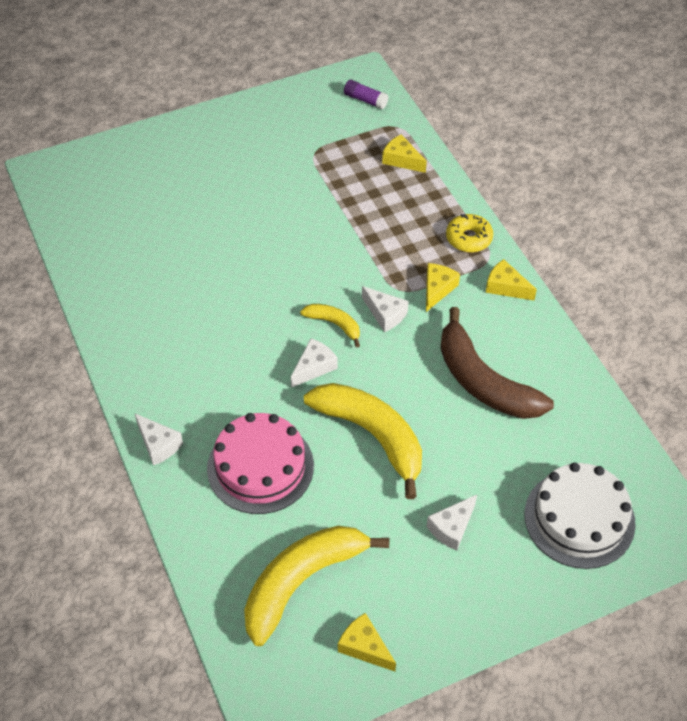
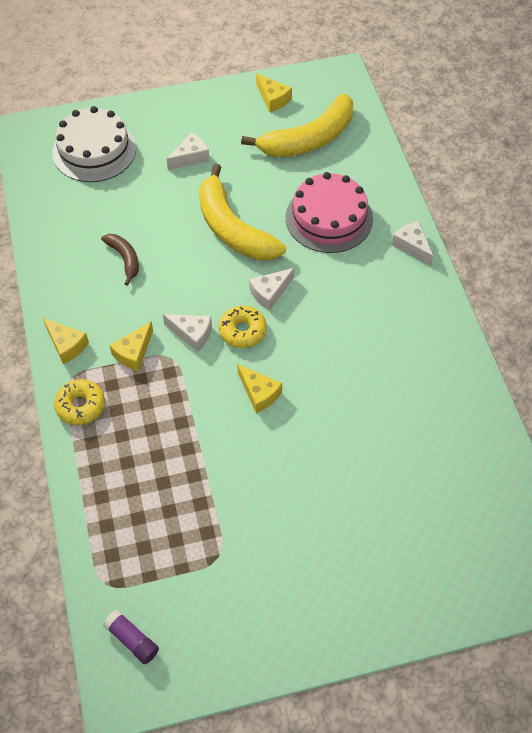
camera: 170 degrees left, 5 degrees up
(334, 324) = (242, 331): yellow banana -> yellow donut
(385, 314) = (192, 334): white cheese -> white cheese turned 150 degrees clockwise
(401, 160) = (117, 527): yellow cheese -> yellow cheese (259, 393)
(483, 382) = (124, 259): brown banana -> brown banana, size x0.49

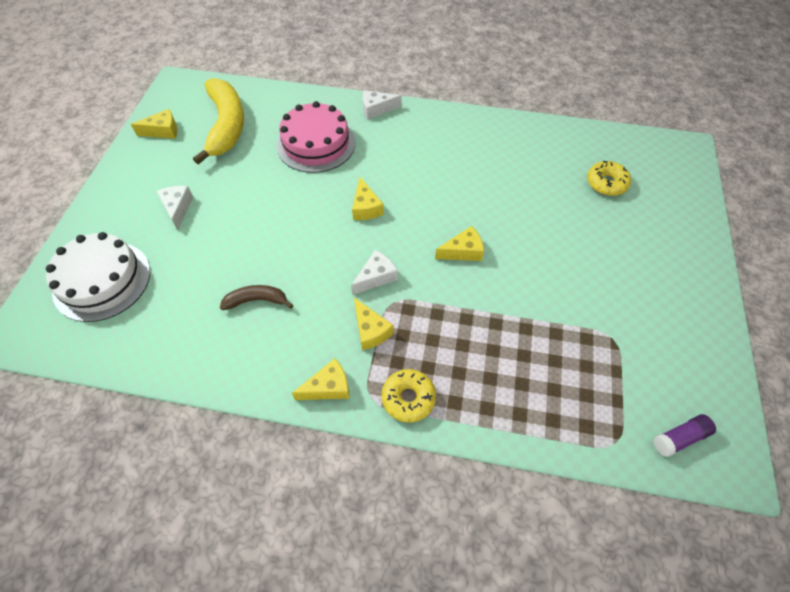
camera: 65 degrees left, 0 degrees up
(233, 229) = (281, 207): yellow banana -> none
(242, 331) = (394, 240): yellow donut -> yellow donut (606, 183)
(270, 293) = (365, 207): white cheese -> yellow cheese

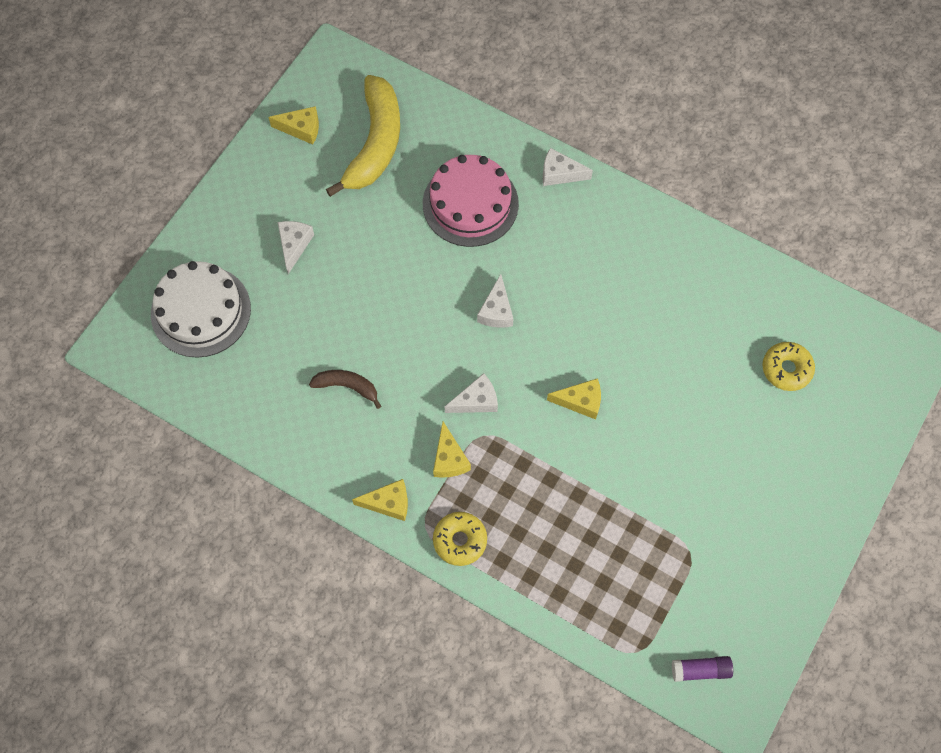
camera: 20 degrees right, 10 degrees up
(365, 207) = (496, 310): yellow cheese -> white cheese

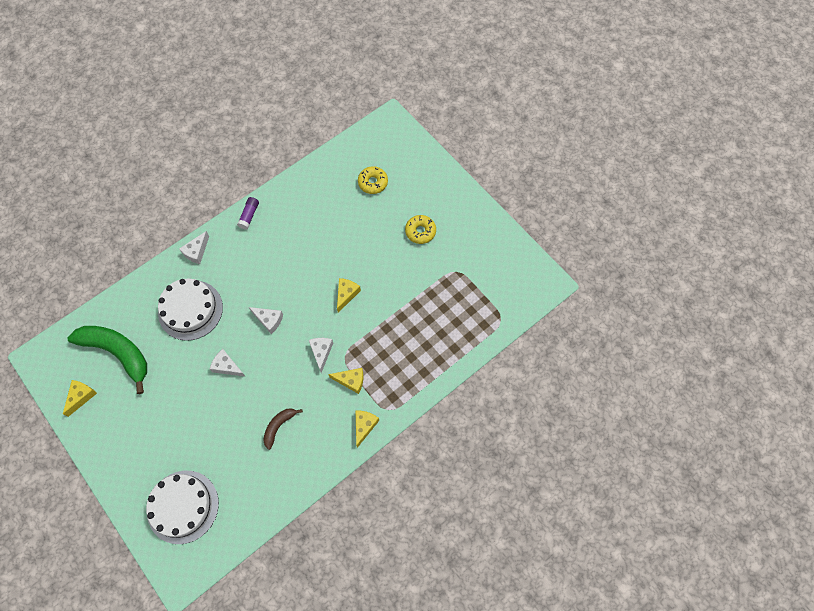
camera: 70 degrees left, 0 degrees up
(294, 245) = (165, 428): white cheese -> white cheese (227, 366)
(375, 143) = (117, 353): yellow banana -> green banana
(460, 540) = (403, 392): yellow donut -> yellow donut (420, 231)
(470, 204) = (190, 310): pink cake -> white cake
(700, 670) = (521, 291): purple glue stick -> purple glue stick (249, 215)

